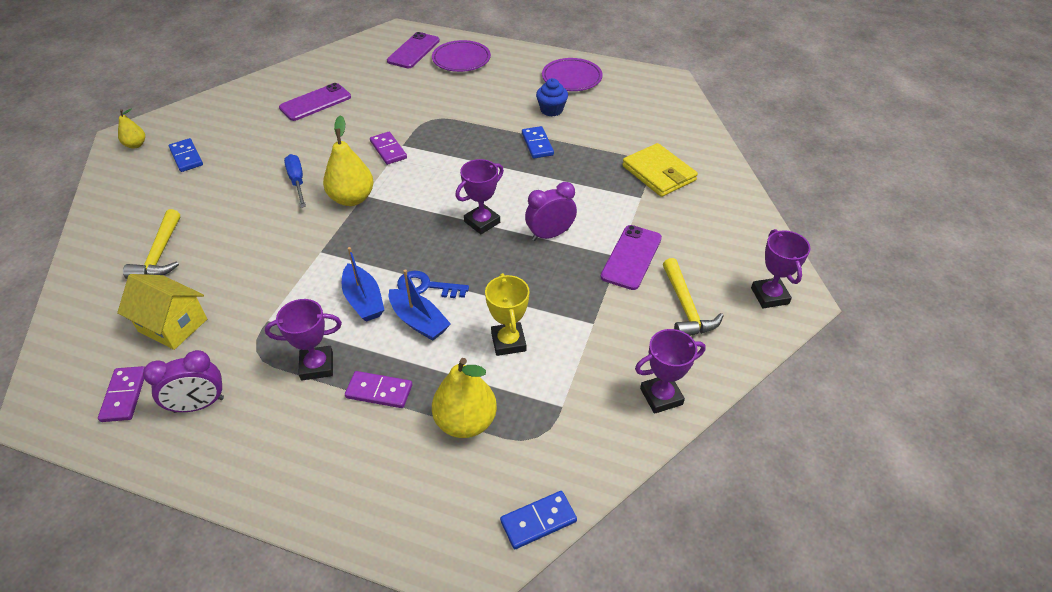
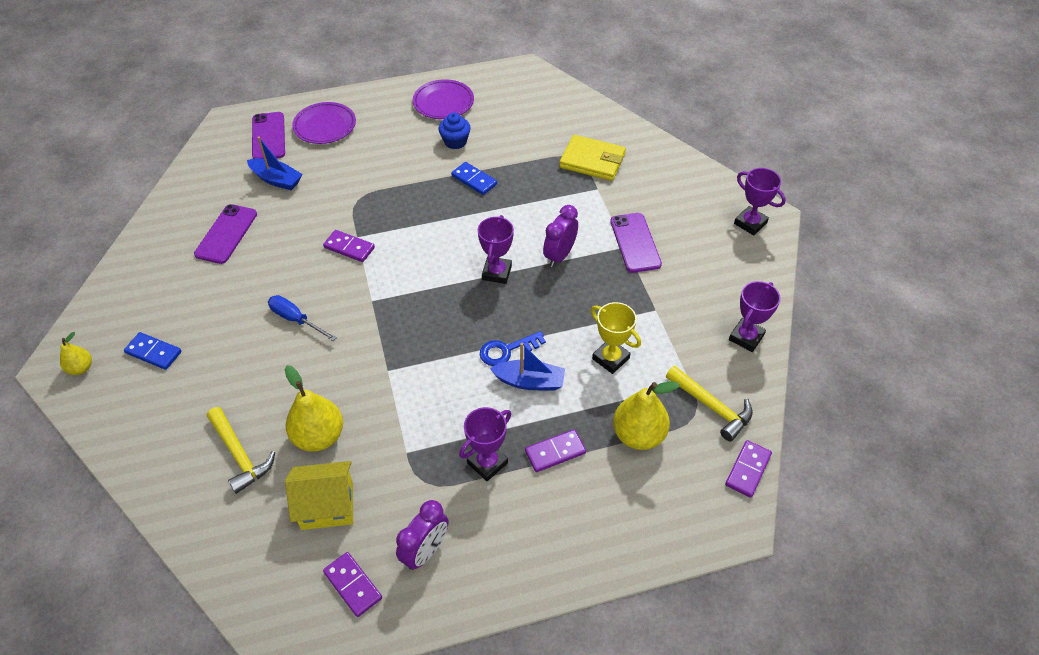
camera: 35 degrees left, 5 degrees up
(352, 199) = (365, 309): yellow pear -> yellow pear (319, 436)
(363, 300) = (468, 390): blue boat -> blue boat (276, 180)
(538, 521) = (747, 470): blue domino -> purple domino
(685, 307) = (705, 262): yellow hammer -> yellow hammer (711, 407)

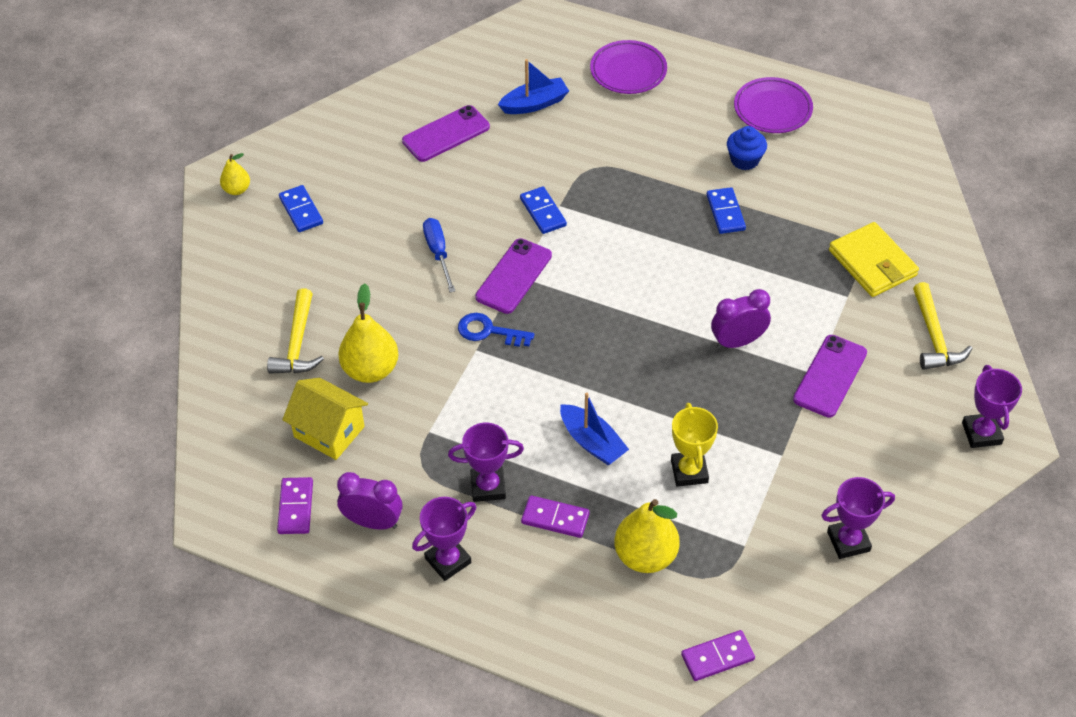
camera: 40 degrees right, 0 degrees up
(268, 136) = (565, 53): purple phone -> purple phone (514, 276)
(276, 180) = (535, 104): blue boat -> blue boat turned 90 degrees counterclockwise
(349, 248) = (543, 212): purple domino -> blue domino
(425, 551) = (373, 522): purple clock -> purple clock turned 150 degrees counterclockwise
(496, 272) = (659, 320): purple trophy -> purple trophy (448, 560)
(507, 350) = (598, 400): blue key -> blue key (489, 331)
(711, 407) = (742, 580): yellow hammer -> yellow hammer (934, 337)

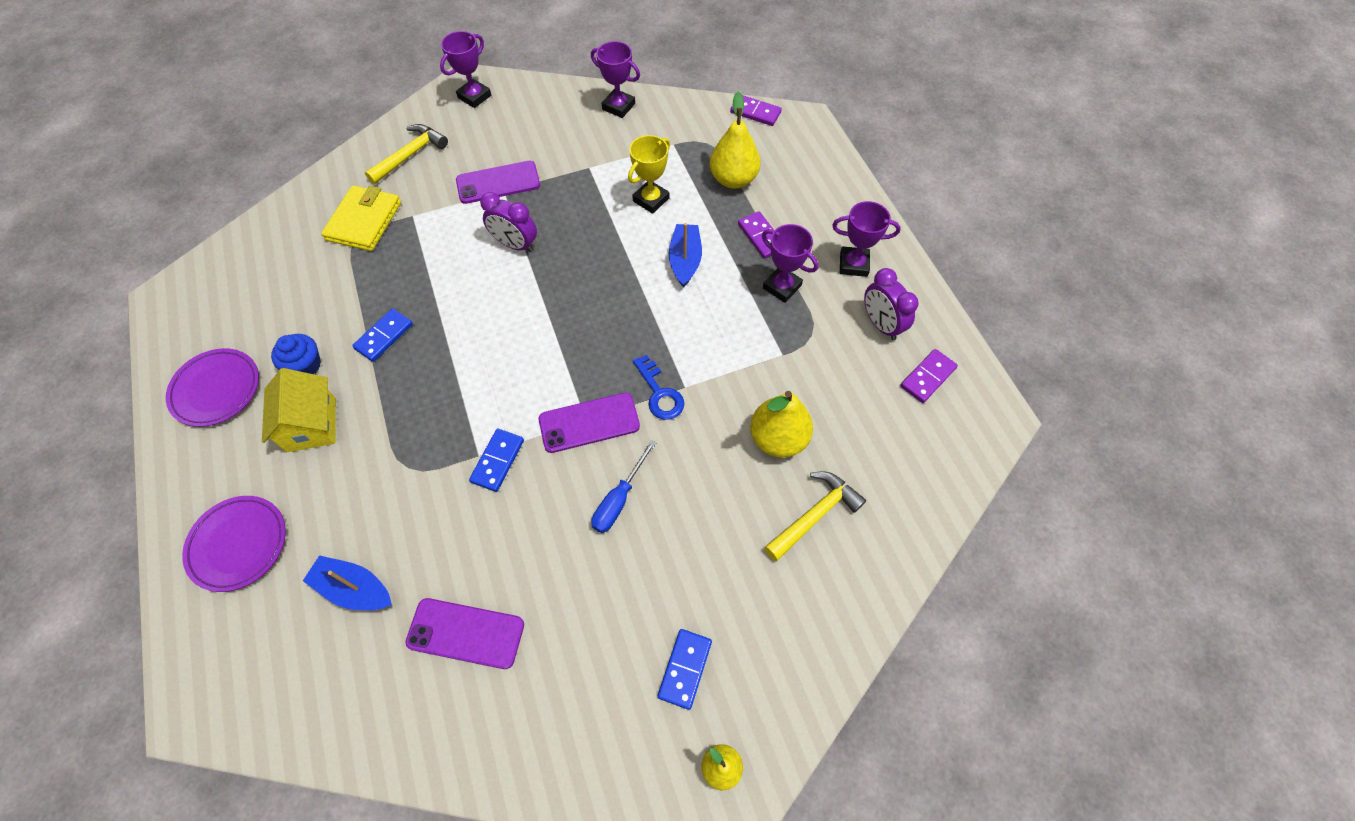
camera: 135 degrees left, 10 degrees up
(329, 431) = (855, 414): yellow house -> yellow house (311, 424)

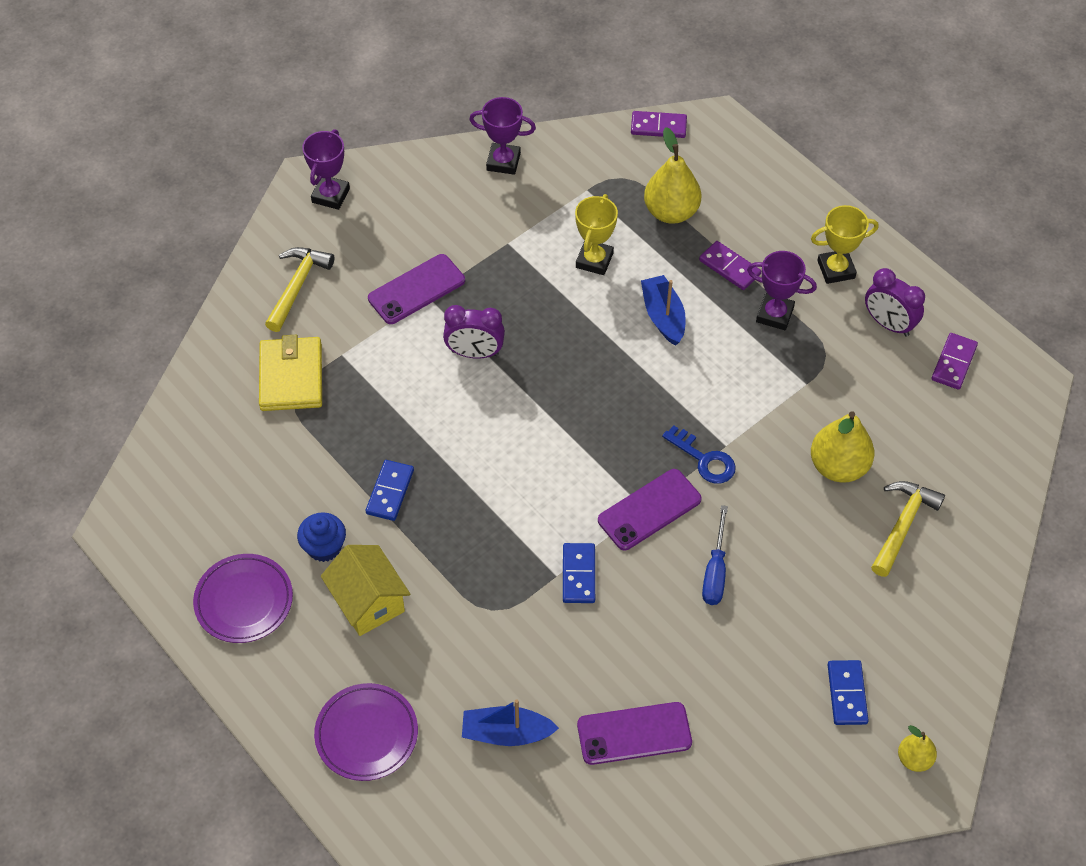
camera: 20 degrees left, 5 degrees down
(853, 264) = (836, 269): purple trophy -> yellow trophy

